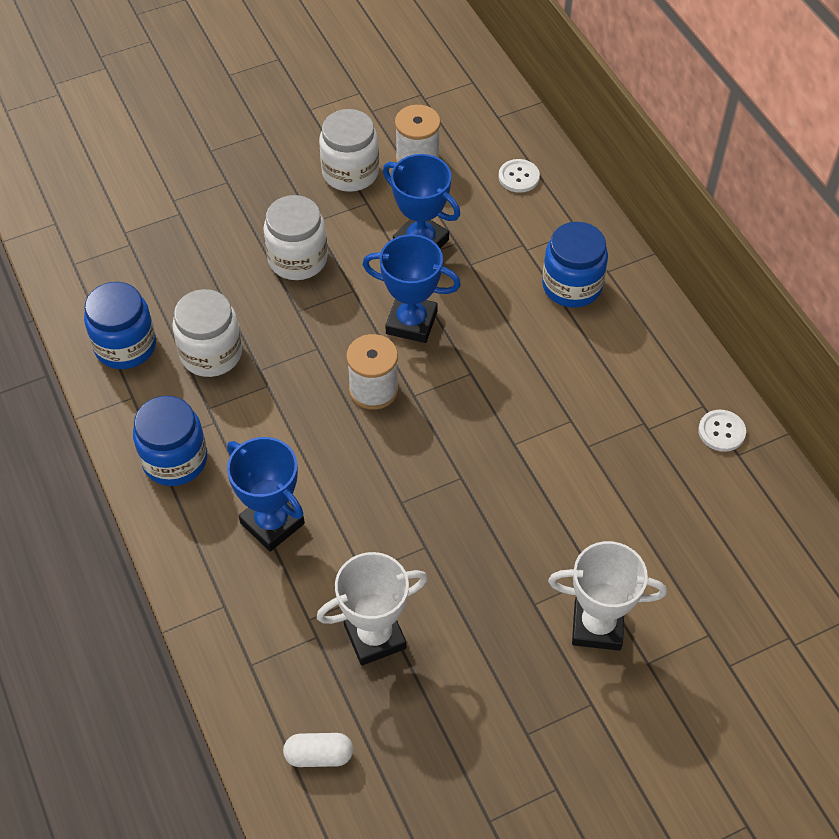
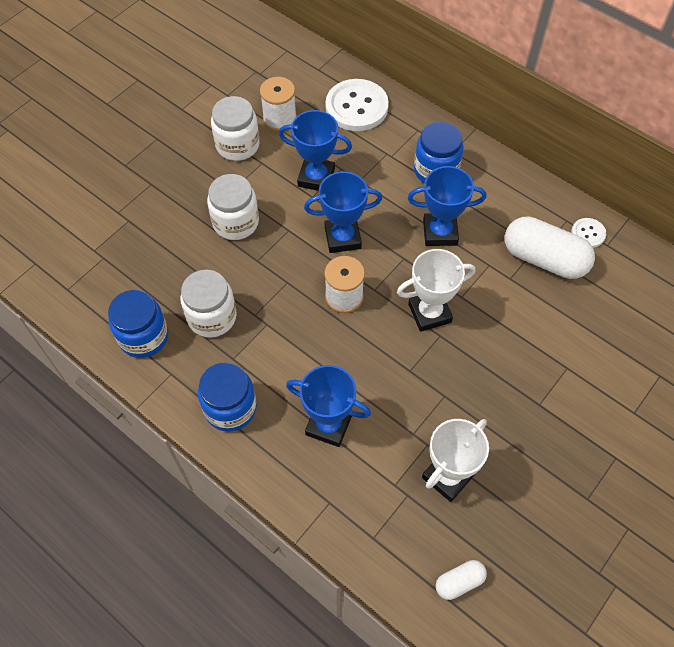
camera: 25 degrees left, 5 degrees up
(518, 177) = (356, 107): white button -> white button, size x2.04
(533, 360) = (440, 232): none -> blue trophy
(597, 626) = (588, 401): white trophy -> white trophy (429, 313)
(645, 440) = (544, 259): none -> white capsule

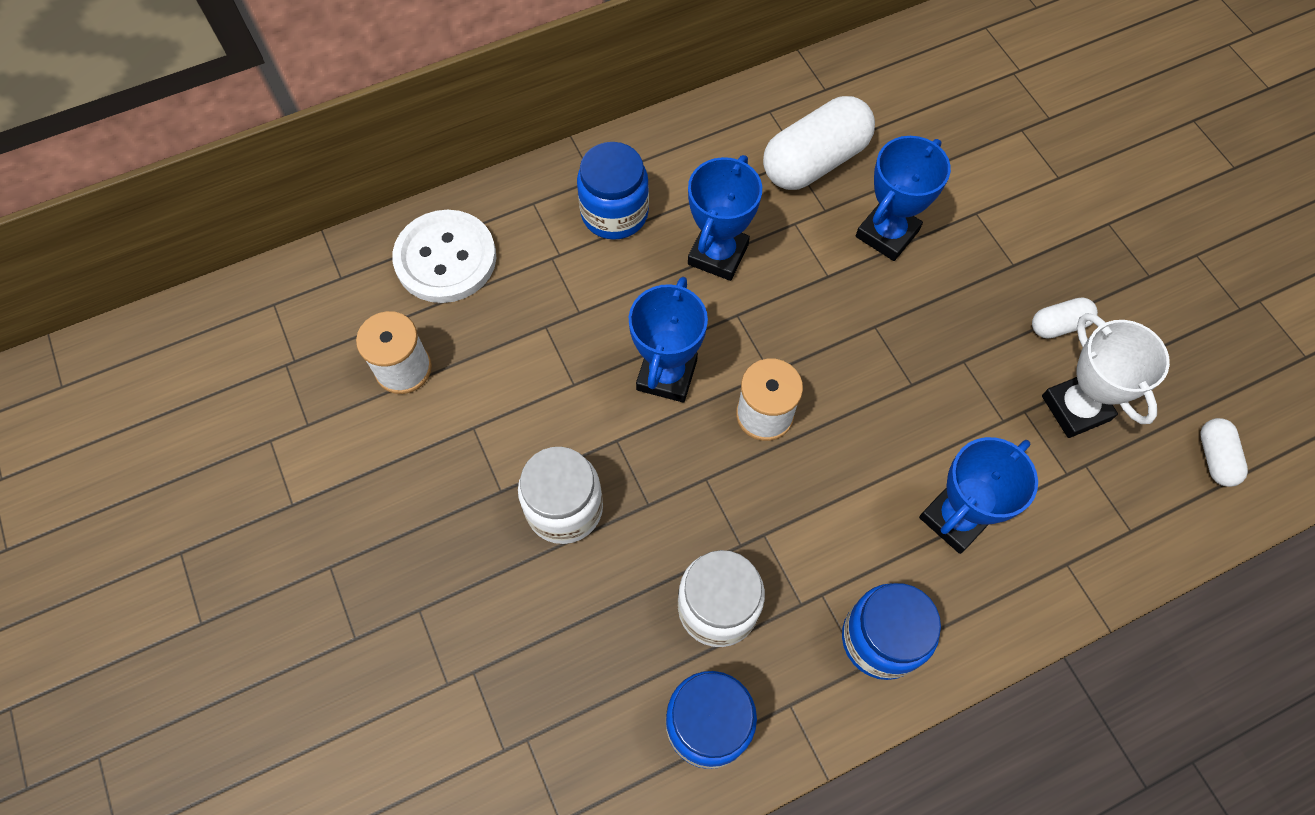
camera: 65 degrees left, 5 degrees up
(237, 145) = (419, 448): white jar -> none
(316, 177) = (543, 365): blue trophy -> blue trophy (887, 234)
(429, 313) = (836, 323): white trophy -> none
(507, 447) = (1058, 325): none -> white capsule
(588, 233) = (800, 99): white button -> none

